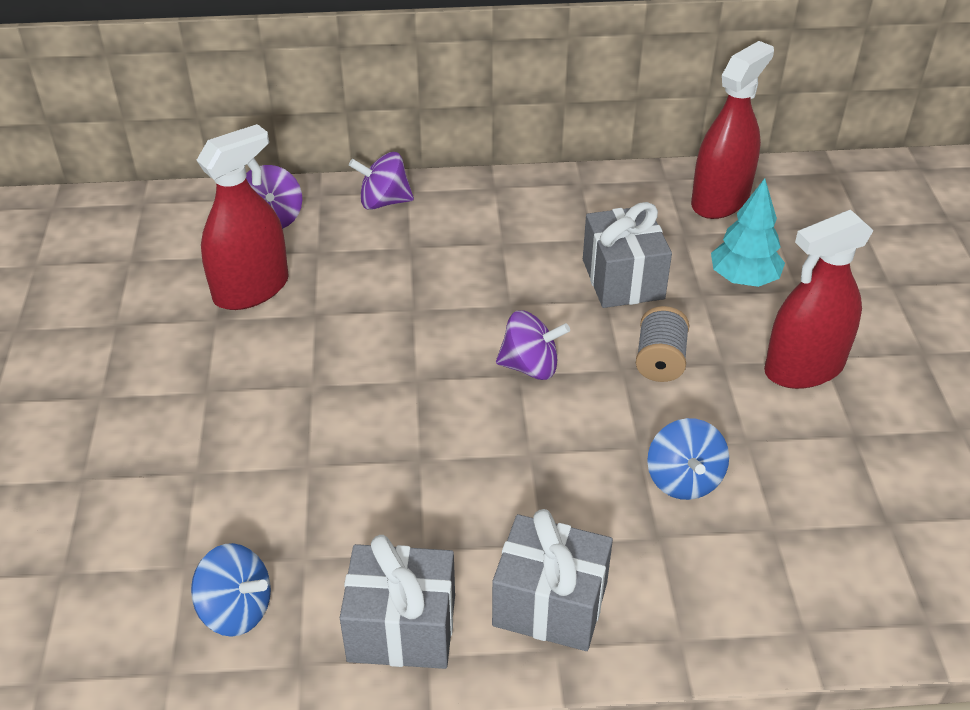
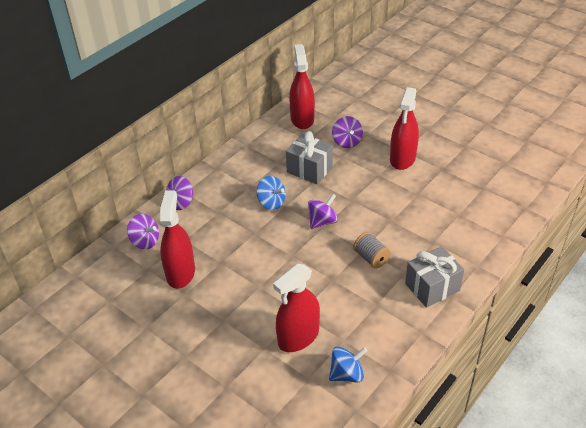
camera: 45 degrees left, 0 degrees up
(256, 497) = (298, 337): none -> red spray bottle
(402, 628) = (403, 332): grey gift -> none
(660, 361) = (359, 188): grey spool -> grey spool (371, 258)
(683, 479) = (416, 220): blue spinning top -> blue spinning top (271, 202)
(743, 279) = (347, 142): turquoise tree -> purple spinning top

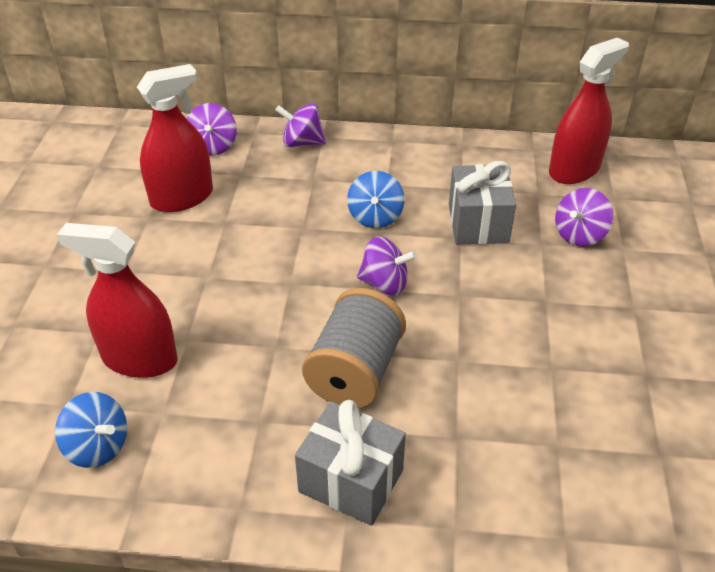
camera: 55 degrees right, 0 degrees up
(371, 258) = (355, 372): grey spool -> grey spool, size x1.70
(402, 158) = (615, 313): red spray bottle -> none

